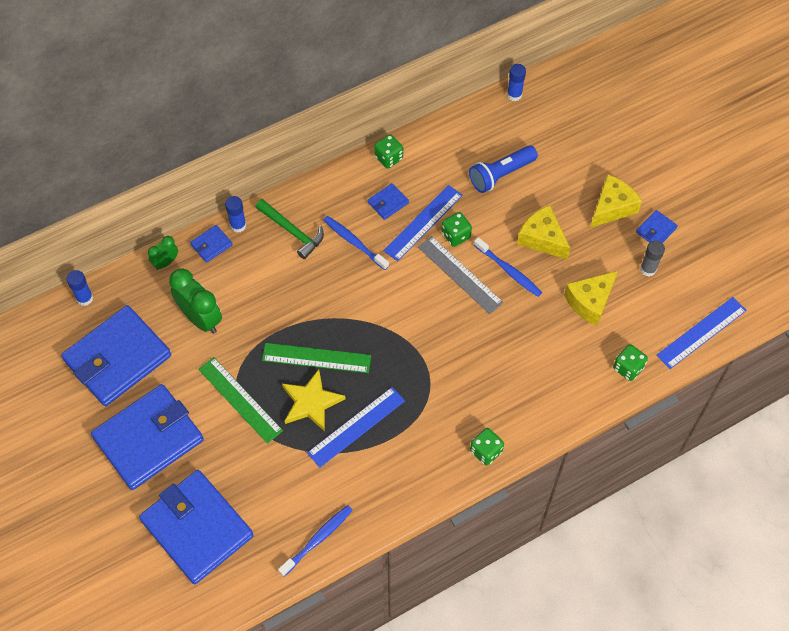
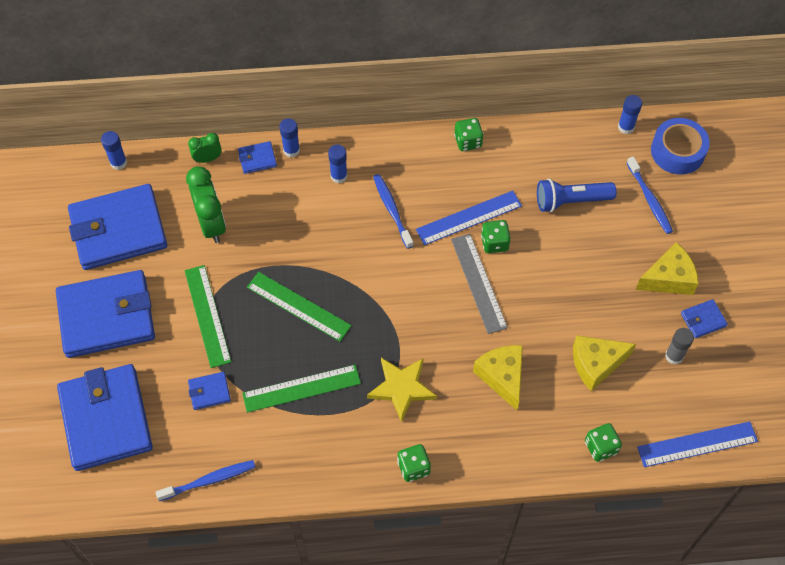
camera: 25 degrees right, 0 degrees up
(292, 231) = (339, 176): green hammer -> blue glue stick
(311, 402) = (271, 347): yellow star -> yellow star (401, 388)
(356, 426) = (301, 388): blue ruler -> green ruler
(388, 203) = (444, 185): blue wallet -> blue wallet (209, 392)
(509, 271) = (529, 299): blue toothbrush -> blue toothbrush (649, 199)
(542, 238) = (580, 281): yellow cheese -> yellow cheese (502, 377)
(566, 99) = (677, 151): none -> blue tape

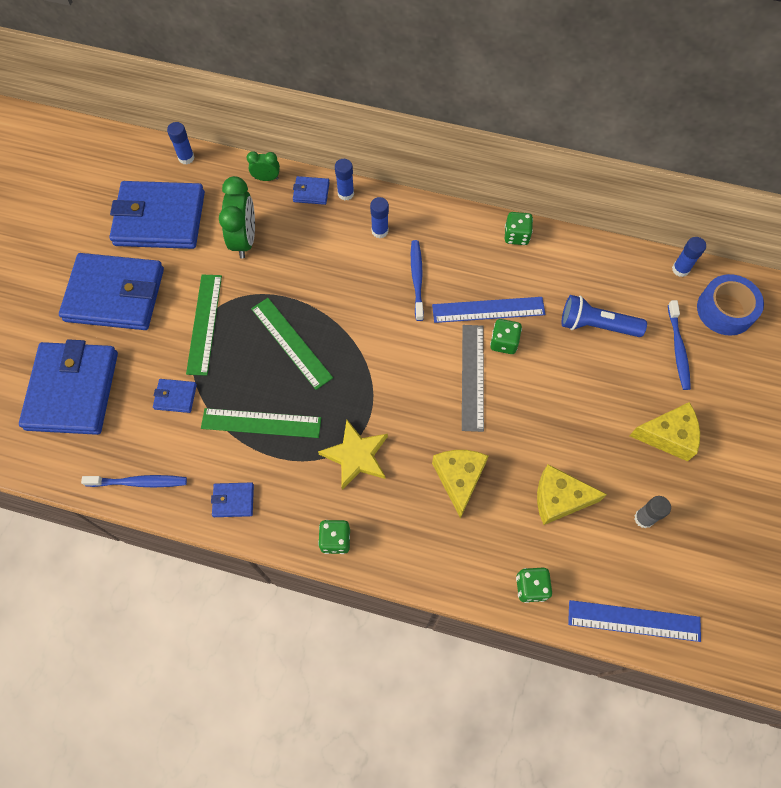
camera: 20 degrees right, 5 degrees up
(703, 320) = (688, 491): blue wallet -> blue wallet (233, 500)

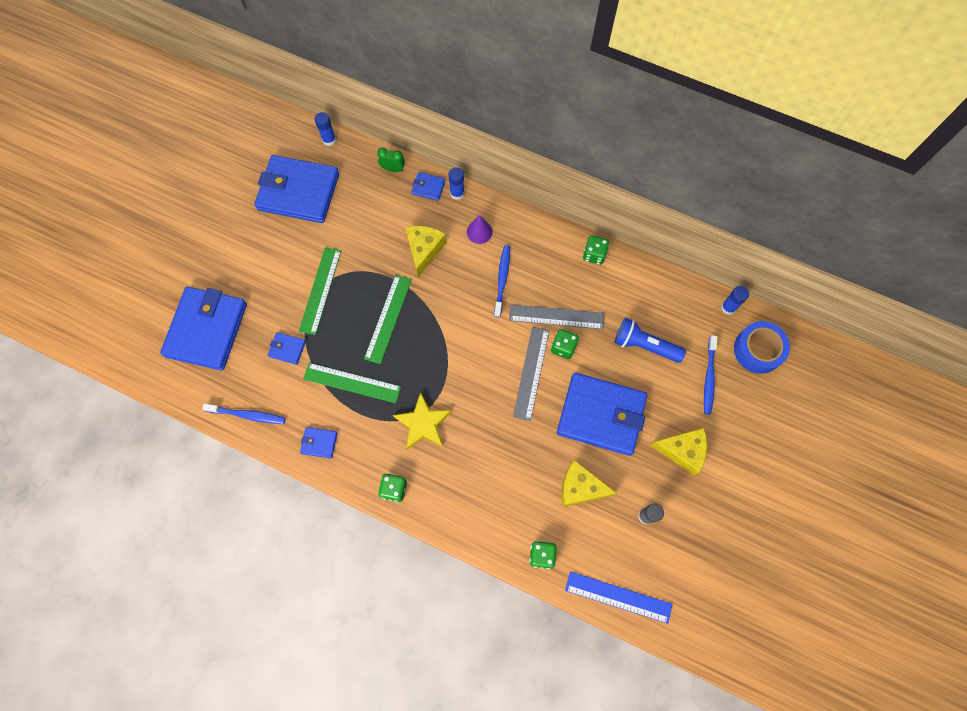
camera: 10 degrees right, 5 degrees up
(115, 295) = (252, 253): blue wallet -> blue wallet (601, 415)
(244, 239) = (365, 221): green clock -> none
(291, 343) = (388, 318): green ruler -> green ruler turned 45 degrees clockwise
(380, 231) = (479, 232): blue glue stick -> purple cone
(459, 479) = (502, 457): yellow cheese -> yellow cheese (424, 250)
(488, 310) = (556, 317): blue ruler -> grey ruler

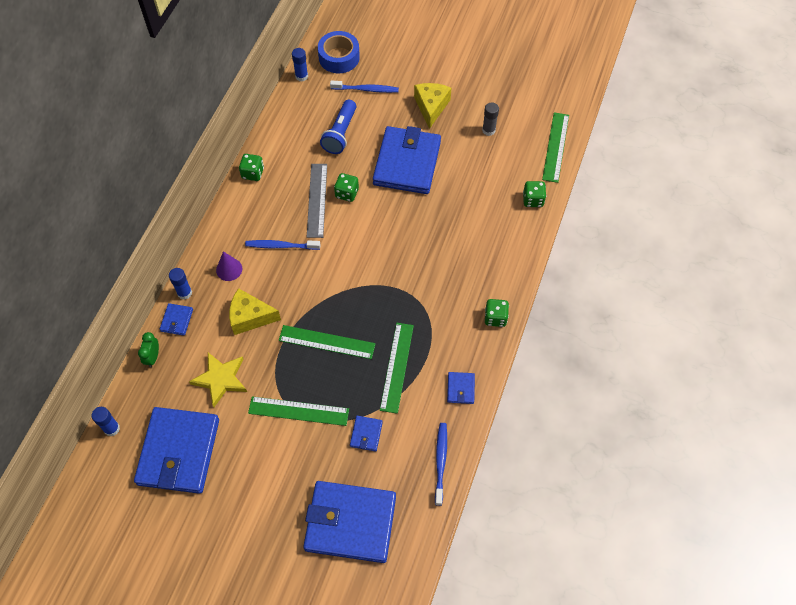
camera: 95 degrees left, 10 degrees down
(423, 423) = (430, 300): yellow star -> yellow star (220, 379)
(531, 373) = (373, 216): grey ruler -> none
(580, 488) = (472, 175): yellow cheese -> none
(618, 597) = (556, 147): blue ruler -> green ruler

